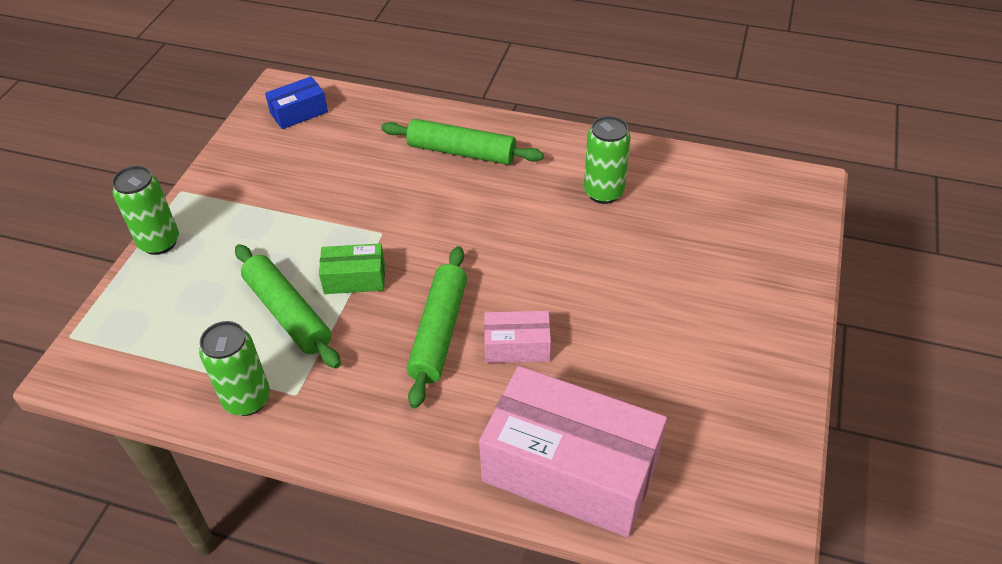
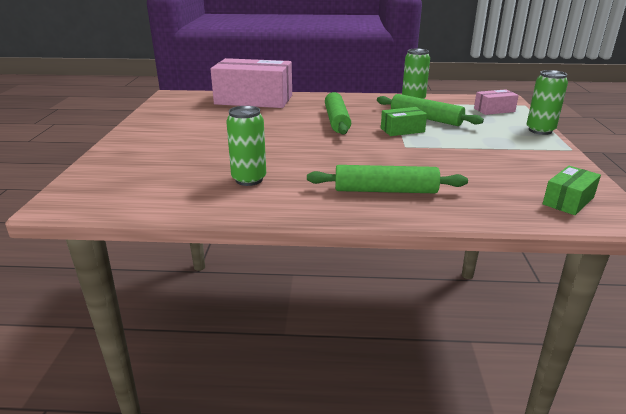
camera: 165 degrees right, 20 degrees down
(299, 112) = (568, 201): blue box -> green box
(517, 346) = (290, 120): pink box -> pink box (494, 110)

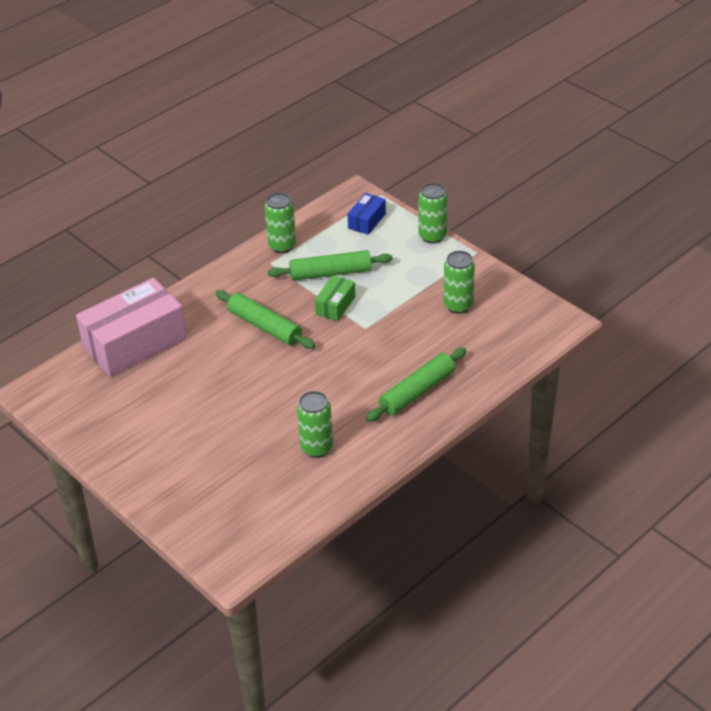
camera: 45 degrees left, 15 degrees up
(494, 110) = (367, 221): pink box -> blue box
(508, 166) = (458, 305): none -> green can
(568, 201) = (526, 323): green box -> none

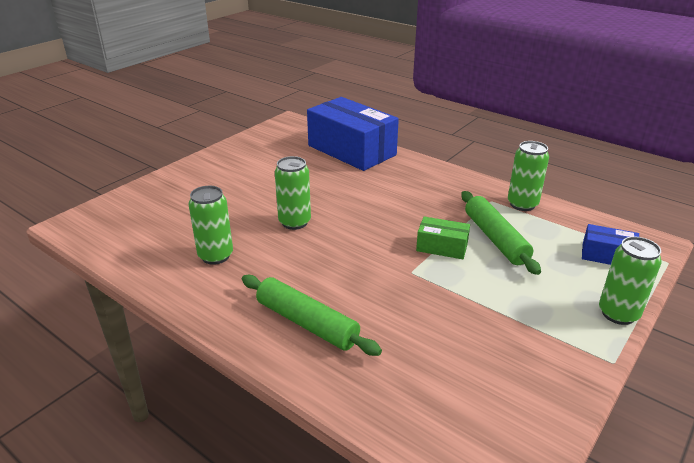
camera: 80 degrees right, 10 degrees down
(135, 343) = (351, 150): pink box -> blue box
(264, 326) = (392, 207): green rolling pin -> none
(458, 305) = (485, 350): green can -> green can (294, 222)

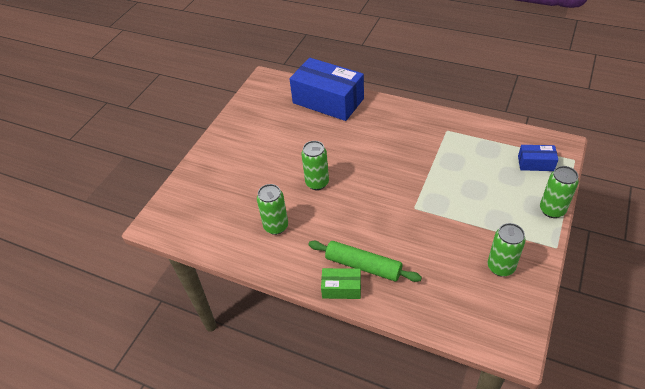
camera: 10 degrees left, 15 degrees up
(442, 247) = (427, 181): green box -> green box (341, 288)
(495, 238) = (460, 165): green rolling pin -> none
(522, 204) = (469, 129): green can -> green can (500, 267)

